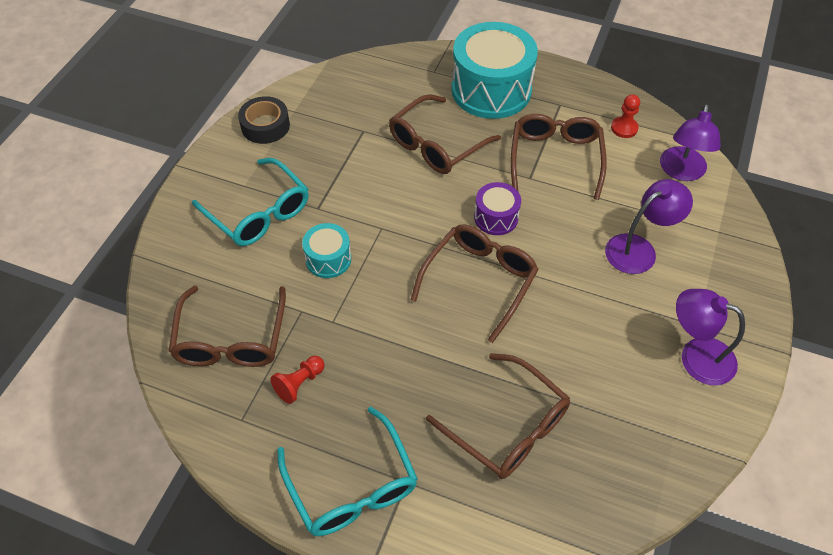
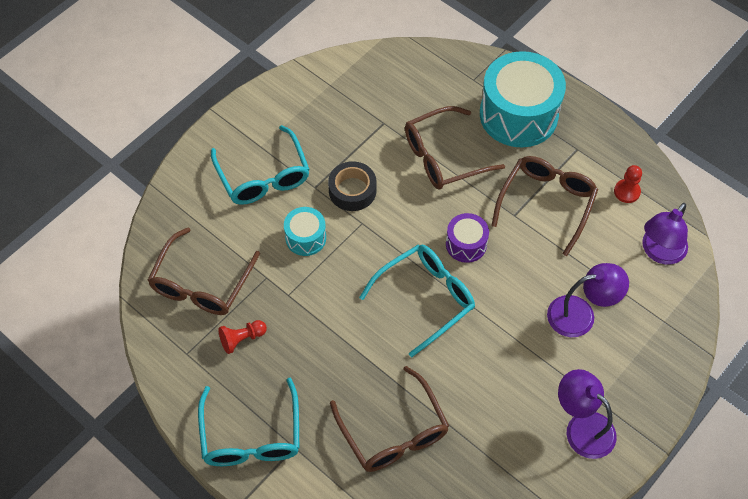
camera: 20 degrees right, 5 degrees up
(265, 126) = (299, 92): black tape -> black tape (352, 190)
(479, 281) = (425, 299): brown glasses -> turquoise glasses

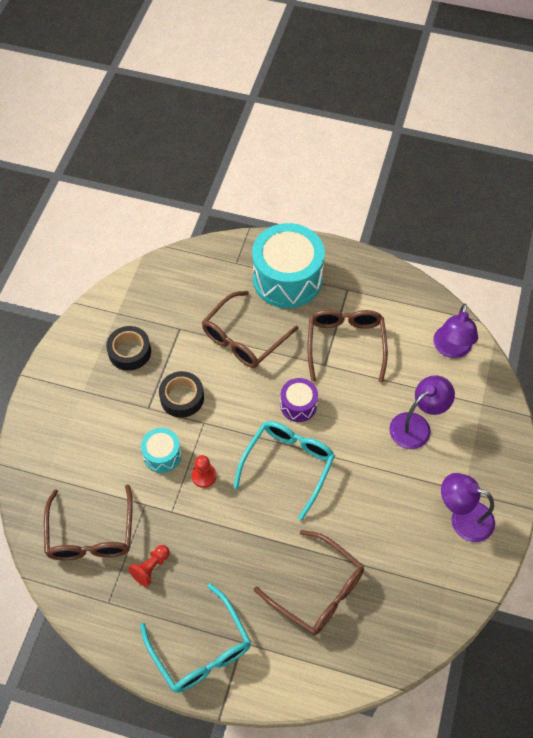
camera: 25 degrees left, 0 degrees up
(263, 176) = (99, 416): turquoise glasses -> none
(323, 126) = (129, 352): none -> black tape
(627, 192) = (403, 309): red pawn -> red pawn (204, 476)

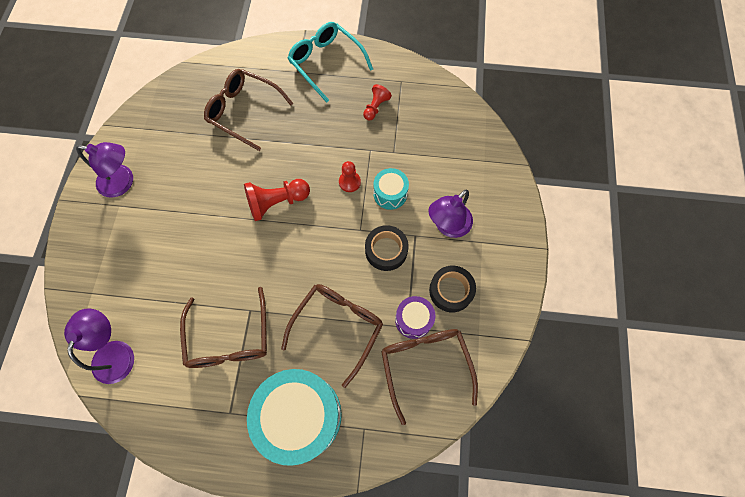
camera: 170 degrees right, 10 degrees up
(91, 534) = (430, 123): brown glasses -> brown glasses (425, 366)
(288, 465) = (277, 202): turquoise glasses -> red pawn
(298, 405) = (273, 261): purple drum -> purple drum (413, 320)
(417, 425) = (158, 259): purple lamp -> purple lamp (447, 226)

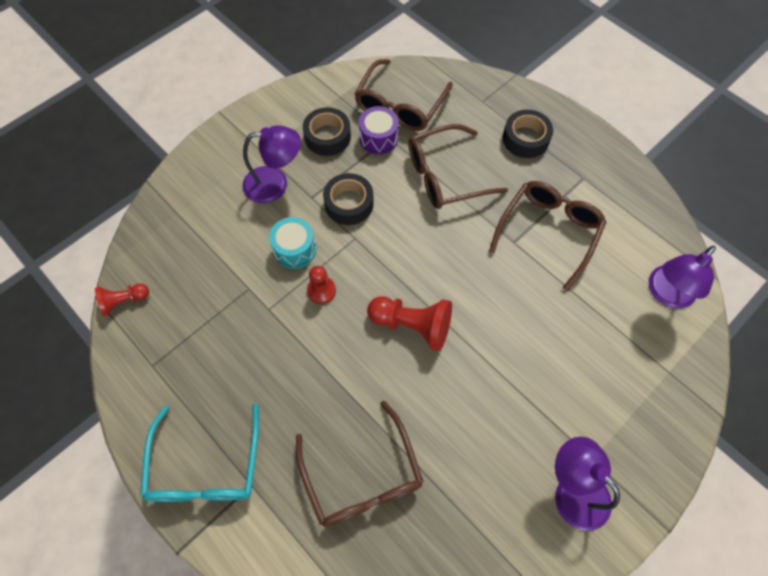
camera: 140 degrees left, 5 degrees down
(300, 415) = (525, 139): turquoise drum -> black tape
(376, 107) = (213, 354): red pawn -> red pawn (124, 301)

